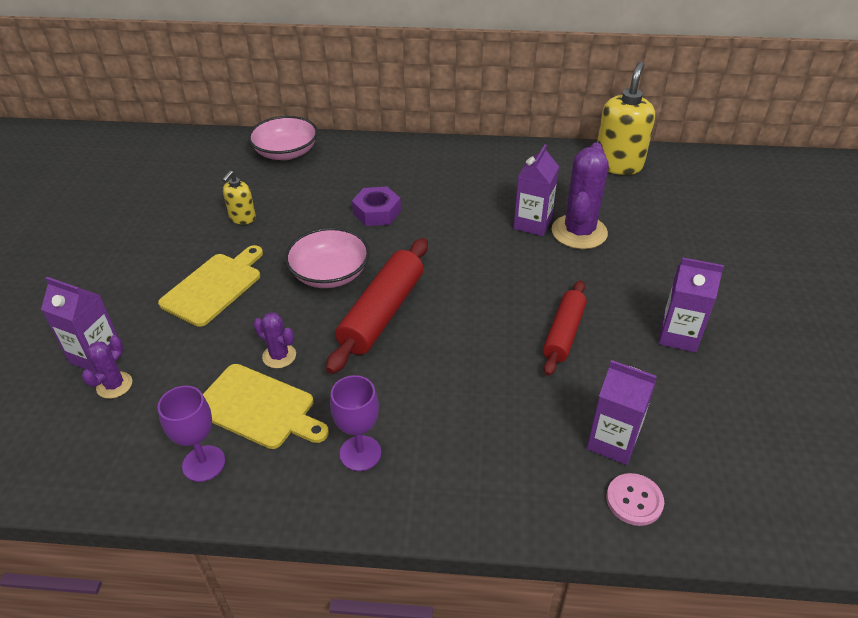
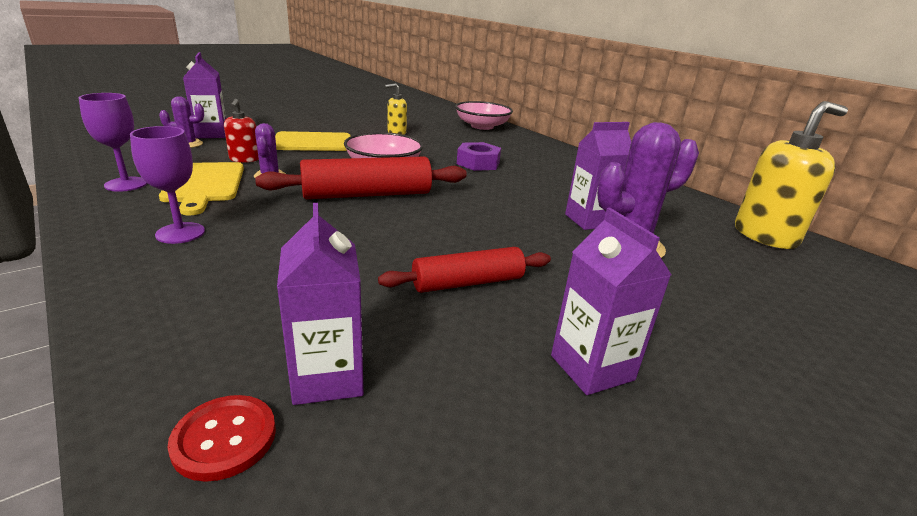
camera: 45 degrees right, 15 degrees down
(213, 357) = (244, 159): none -> red soap dispenser
(634, 500) = (224, 438): pink button -> red button

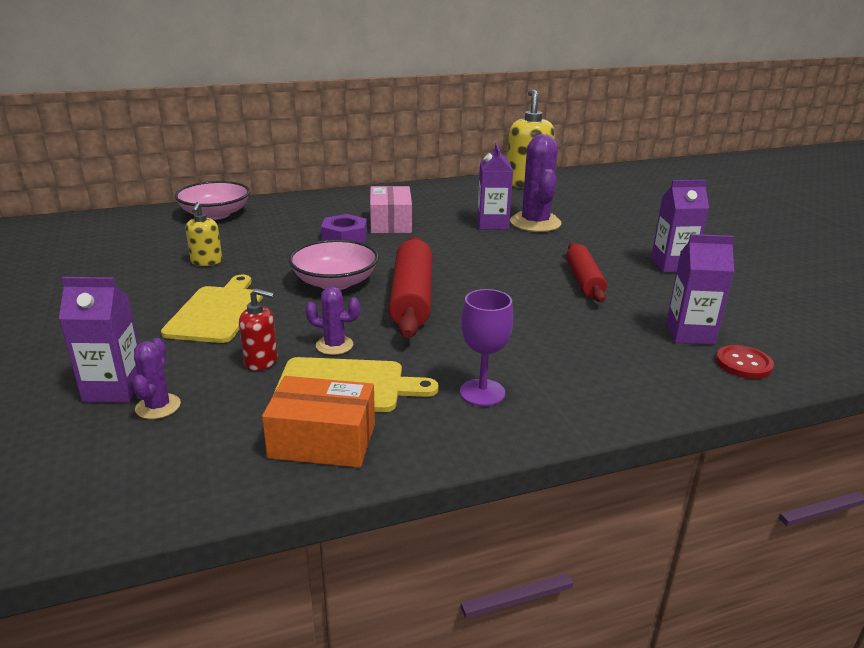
camera: 70 degrees left, 0 degrees up
(126, 184) = (322, 441): purple goblet -> orange box
(532, 176) = (390, 223): none -> pink box

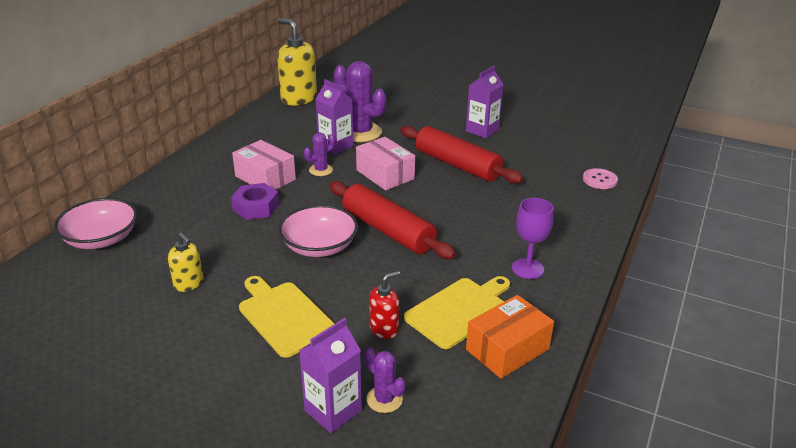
camera: 45 degrees left, 5 degrees up
(334, 345) = (405, 290): purple cactus -> purple cactus (321, 170)
(494, 259) = (385, 174): none -> pink box
(583, 280) = (457, 165): red rolling pin -> red rolling pin, size x1.53
(690, 334) = (555, 174): purple carton -> none
(743, 364) = (599, 180): red button -> pink button

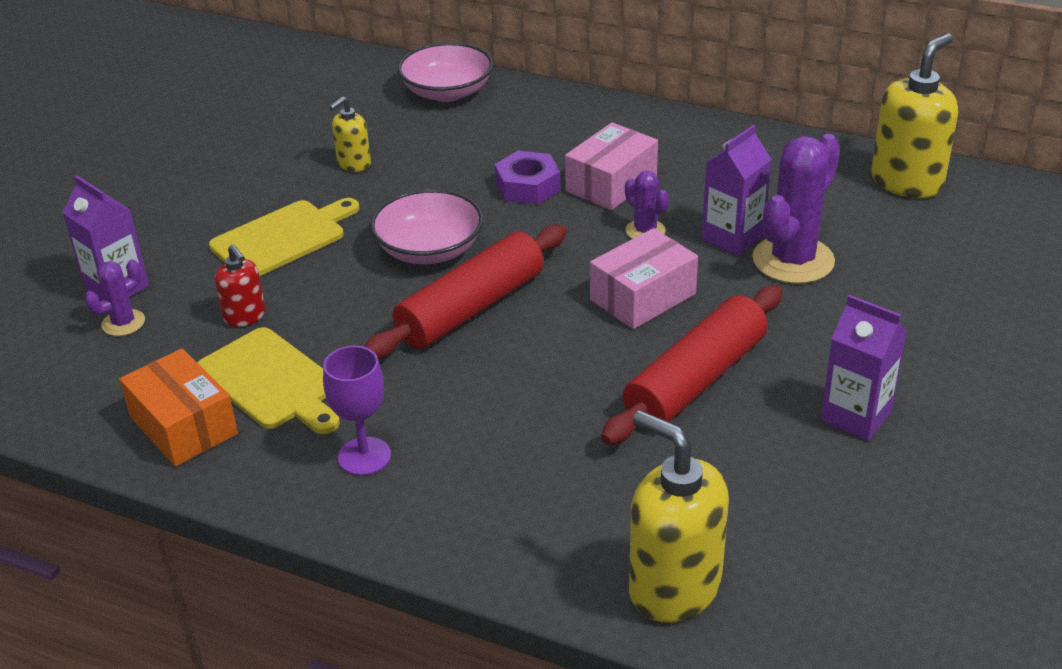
camera: 90 degrees right, 5 degrees up
(599, 180) = (674, 587): pink button -> yellow soap dispenser

